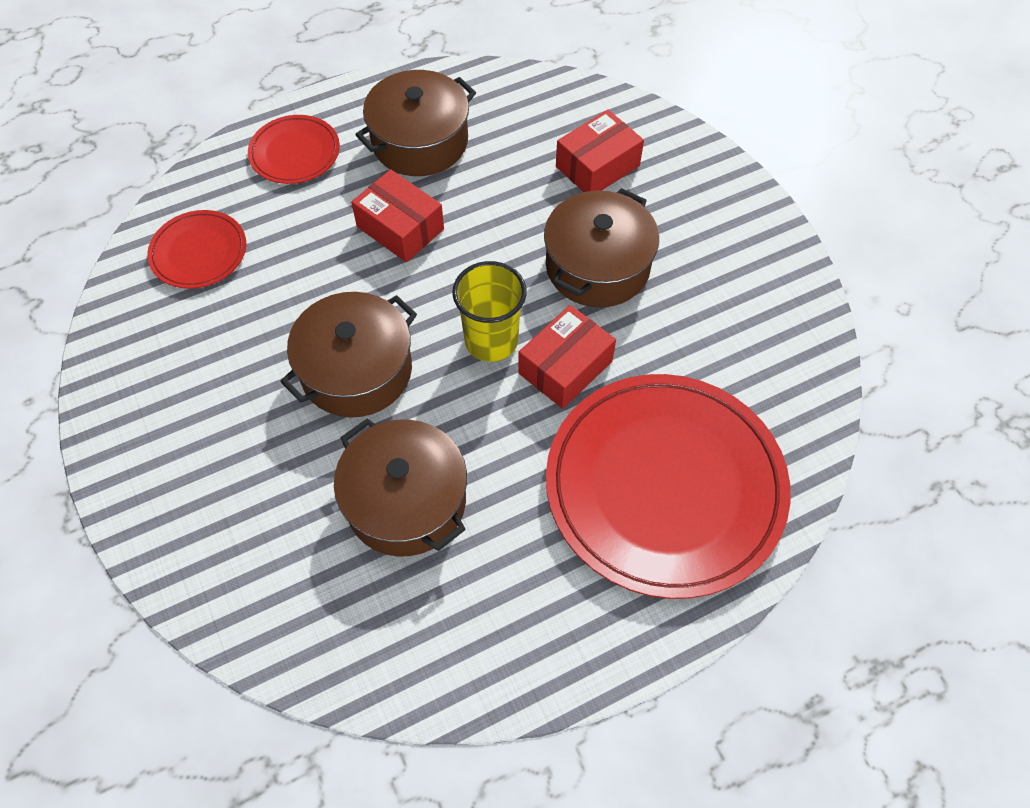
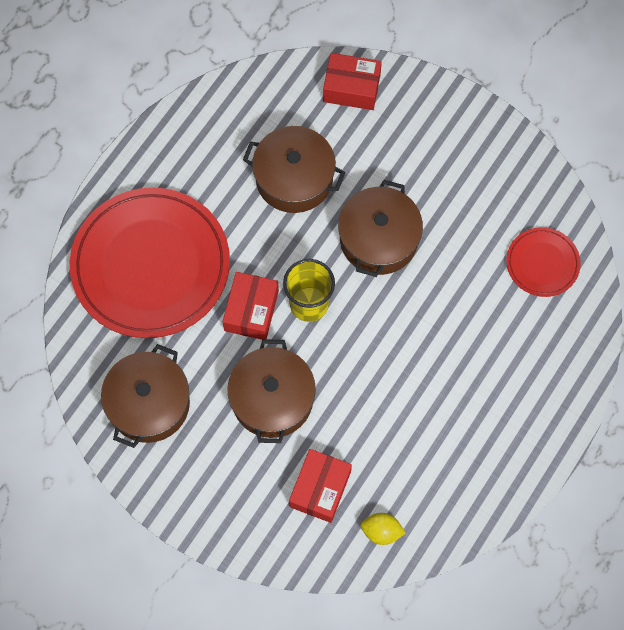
camera: 150 degrees right, 10 degrees up
(295, 153) = (545, 377): red plate -> none
(400, 228) = (425, 355): red box -> red box (351, 88)
(420, 141) = (464, 438): brown pot -> brown pot (149, 403)
(559, 108) = (381, 531): none -> yellow lemon

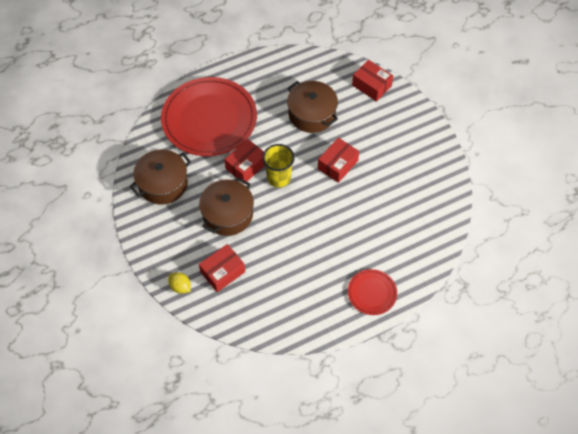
camera: 30 degrees right, 10 degrees down
(378, 239) = (337, 165): brown pot -> red box
(381, 531) = (241, 311): yellow lemon -> yellow lemon (180, 287)
(542, 263) = (422, 221): red plate -> red plate (372, 293)

